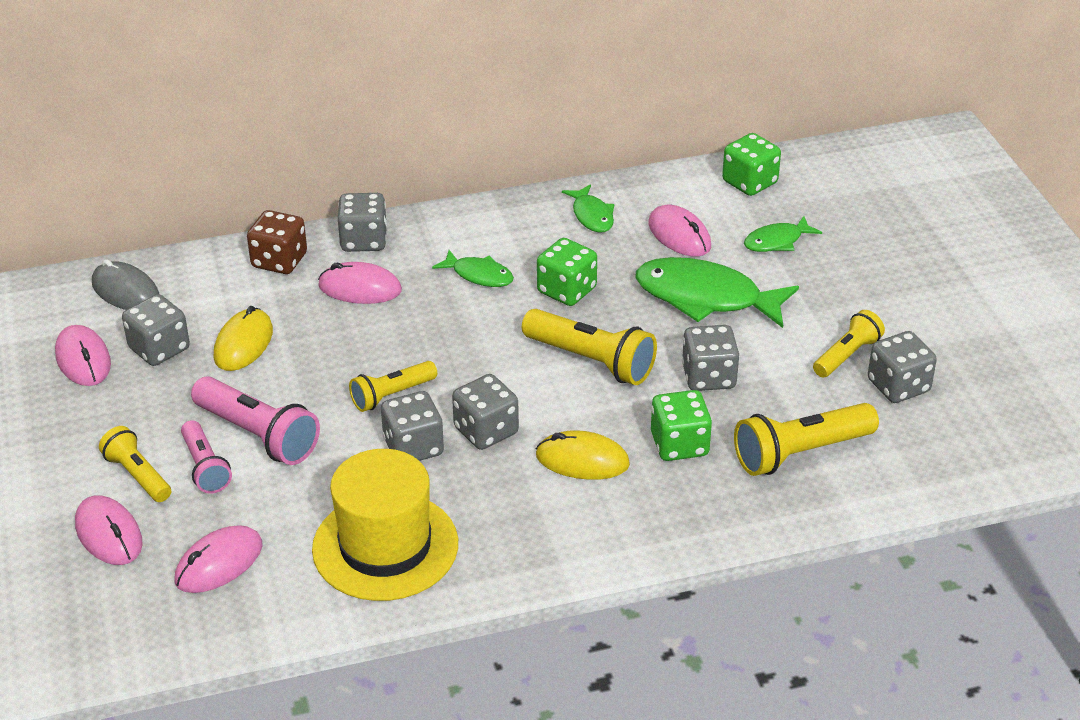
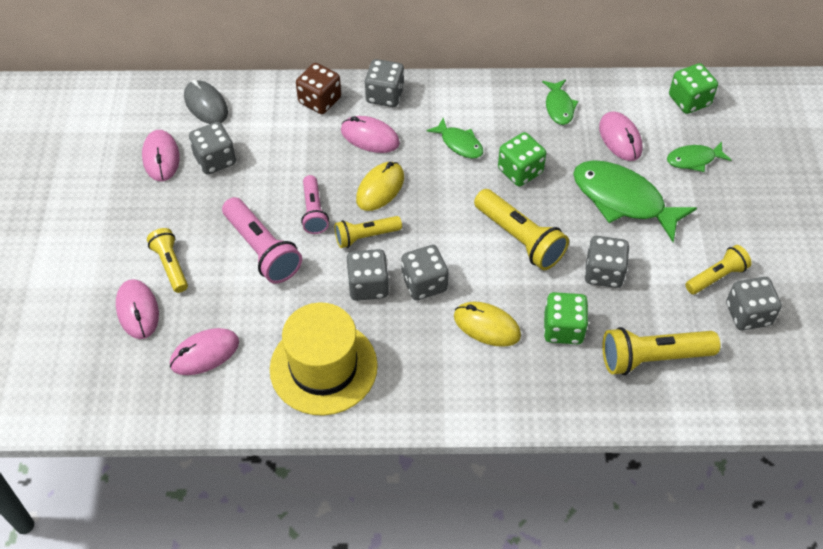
camera: 15 degrees right, 15 degrees up
(205, 468) = (218, 269): pink flashlight -> pink flashlight (314, 212)
(243, 344) = (274, 168): yellow mouse -> yellow mouse (380, 188)

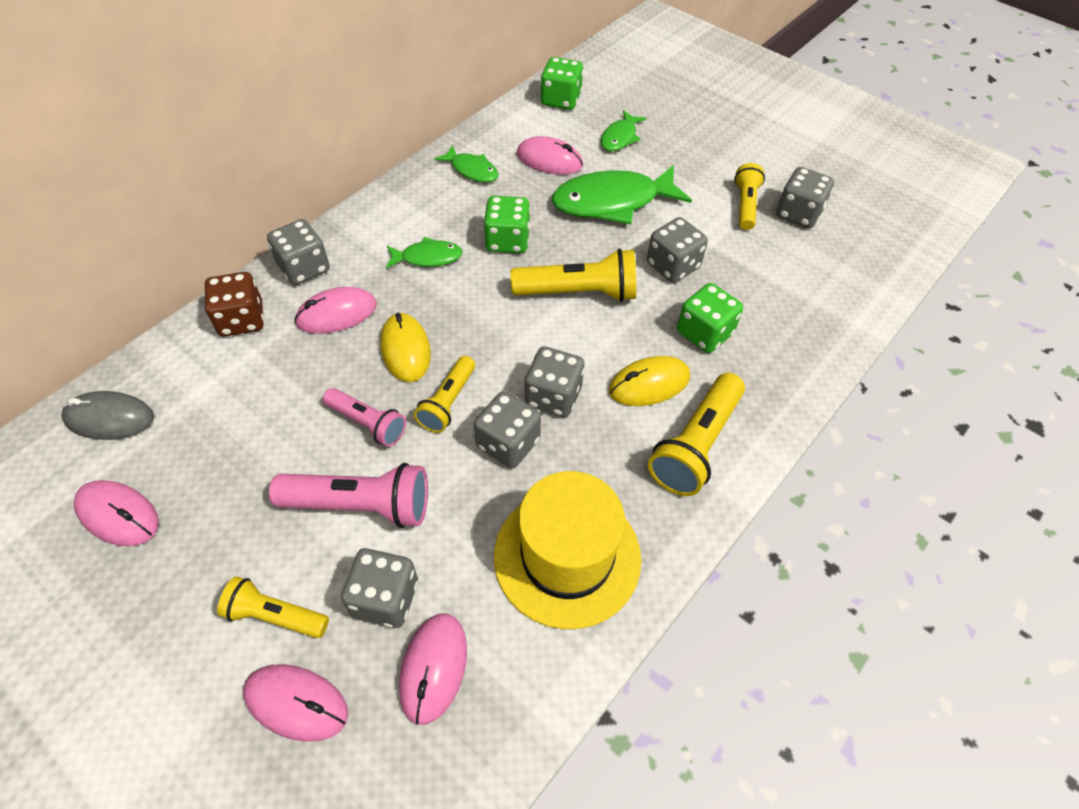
camera: 50 degrees left, 0 degrees up
(215, 160) = (191, 463): grey dice -> grey dice (385, 598)
(652, 358) = (788, 298): yellow flashlight -> yellow flashlight (695, 446)

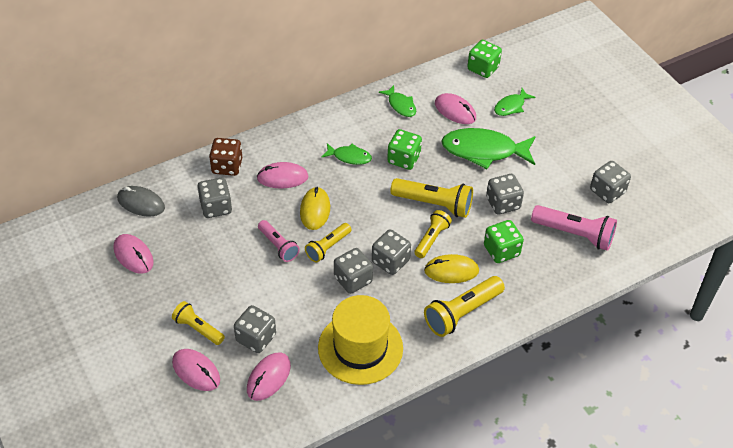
camera: 20 degrees right, 5 degrees down
(304, 268) = (273, 144): grey dice -> grey dice (216, 207)
(361, 505) = (260, 288): pink flashlight -> pink flashlight (575, 234)
(745, 205) = (573, 176): yellow flashlight -> yellow flashlight (431, 239)

